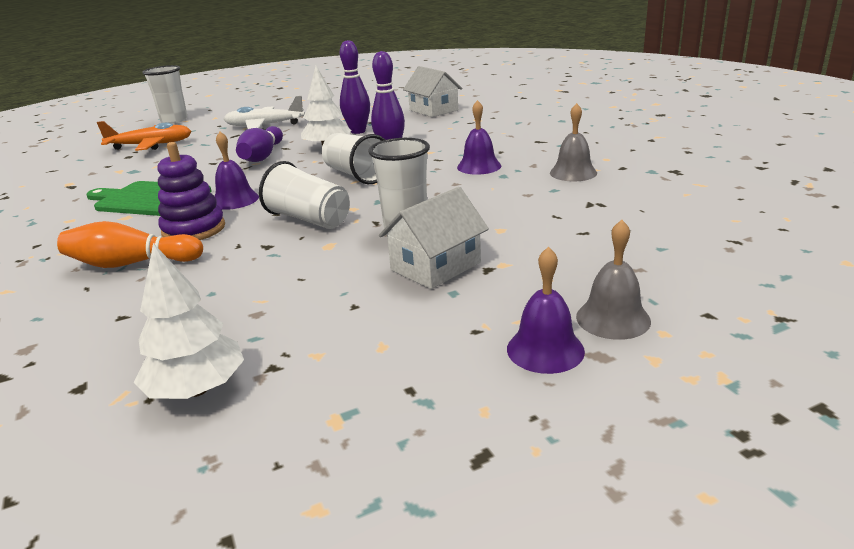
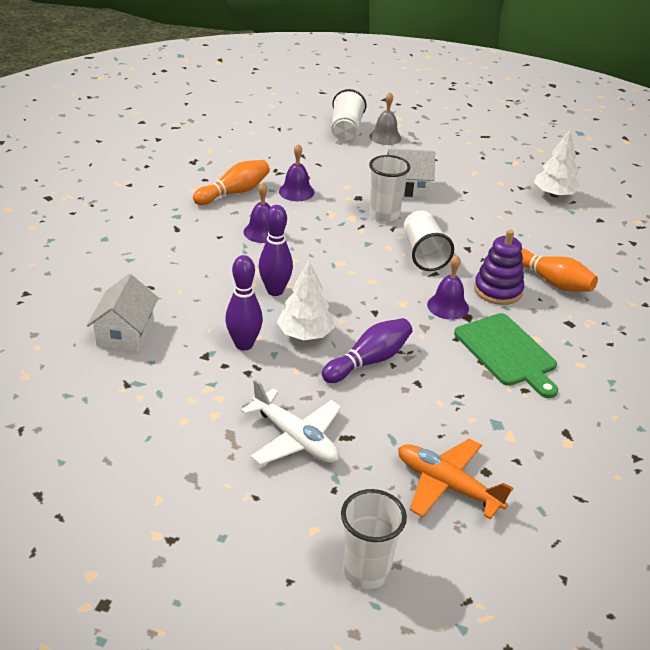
camera: 140 degrees left, 10 degrees up
(356, 175) = (341, 277): white cup -> white cup (346, 130)
(545, 349) = (424, 143): purple bell -> purple bell (296, 192)
(573, 173) = (234, 192): grey bell -> orange bowling pin

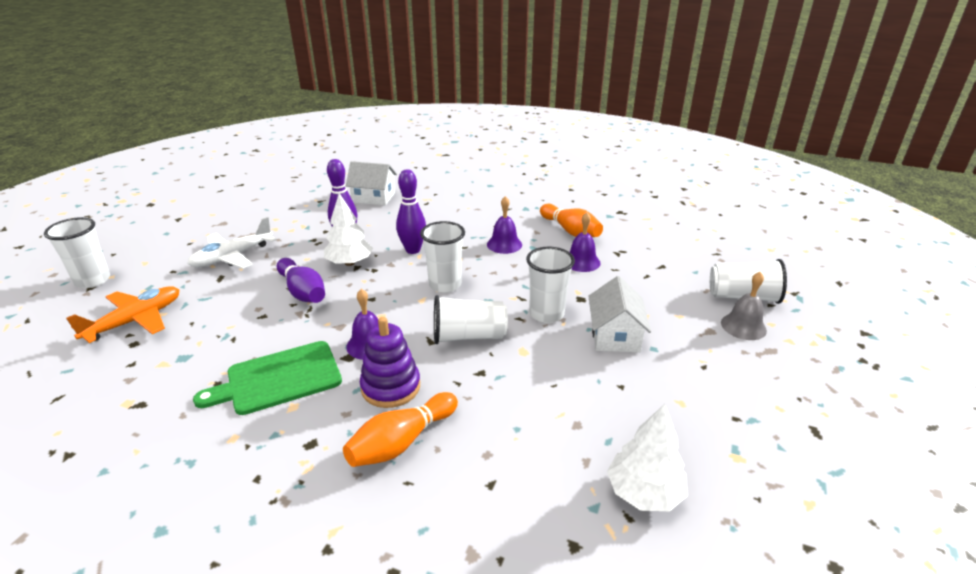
camera: 95 degrees right, 5 degrees down
(344, 267) = (445, 285): none -> white cup

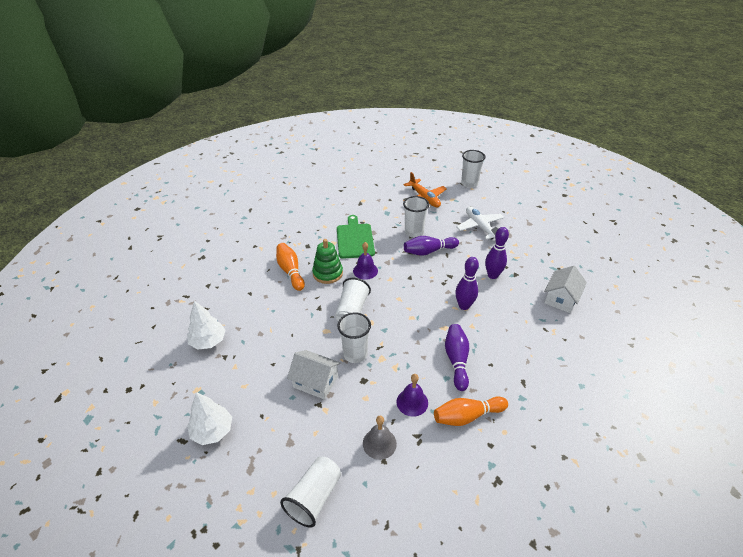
camera: 110 degrees right, 10 degrees up
(349, 263) = (456, 273): white tree -> white tree (212, 431)
(391, 387) = (327, 273): purple stacking toy -> green stacking toy
(445, 285) = (411, 312): white cup -> white cup (414, 232)
(504, 244) = (456, 360): purple bell -> purple bowling pin
(743, 326) = (282, 469): grey bell -> grey bell (379, 443)

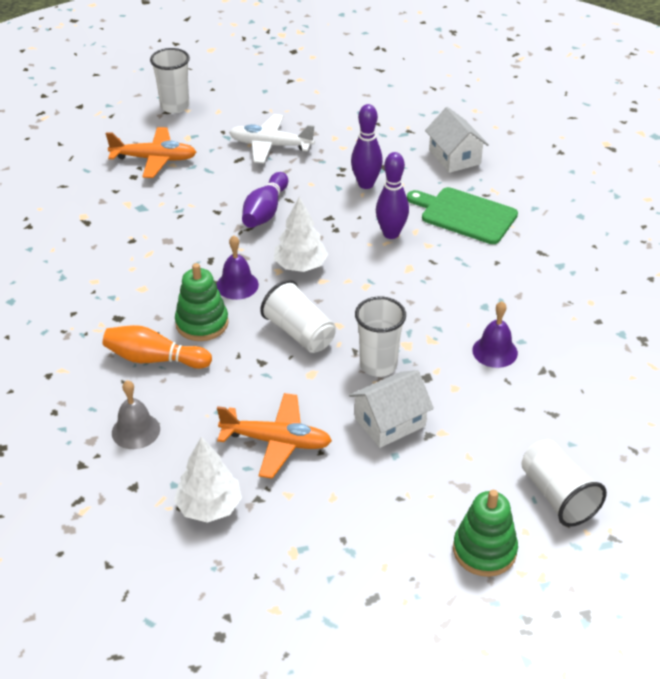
camera: 55 degrees left, 0 degrees up
(212, 431) = (383, 559): white tree -> white tree (300, 266)
(246, 478) = (484, 550): none -> green stacking toy
(268, 343) = (276, 441): none -> orange plane
(355, 239) = (161, 264): green cutting board -> green cutting board (465, 215)
(379, 443) = (528, 406): grey bell -> grey bell (136, 430)
(414, 232) = (213, 205): white cup -> none
(456, 360) = (467, 285): purple bowling pin -> none
(467, 416) = (549, 318): orange bowling pin -> none

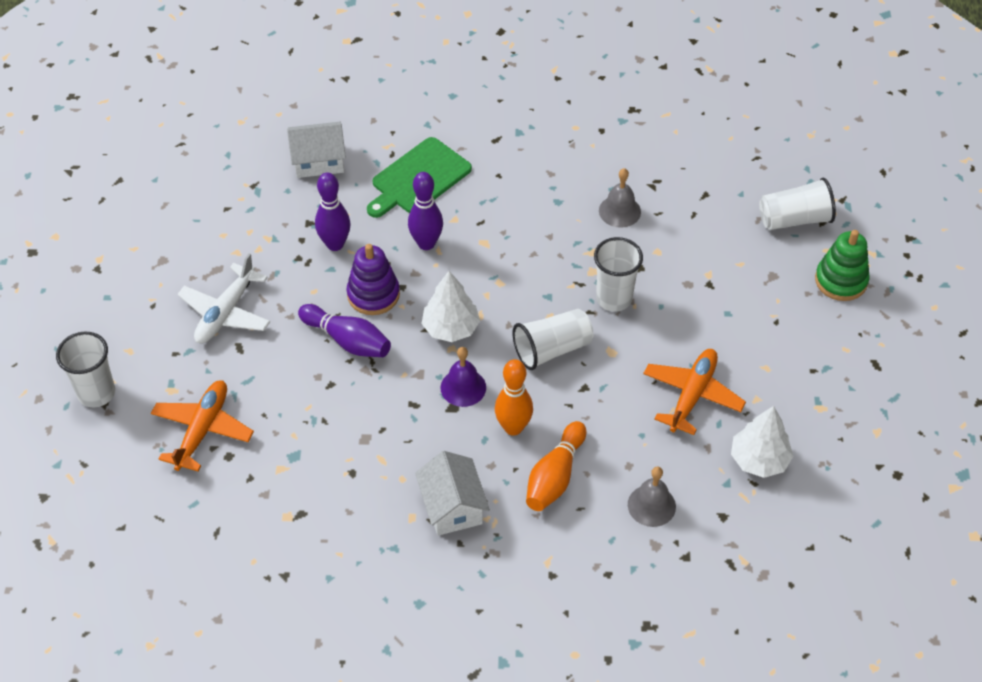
camera: 75 degrees left, 10 degrees up
(202, 323) = (513, 427): green stacking toy -> orange bowling pin
(320, 215) = (373, 294): none -> purple stacking toy
(390, 422) = (688, 307): white house -> white house (452, 506)
(495, 351) = (619, 211): purple bell -> grey bell

